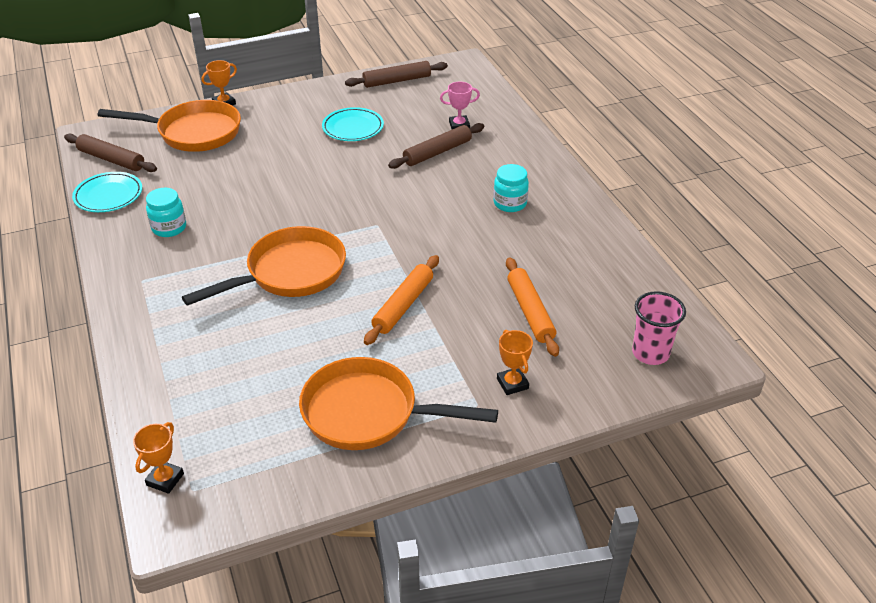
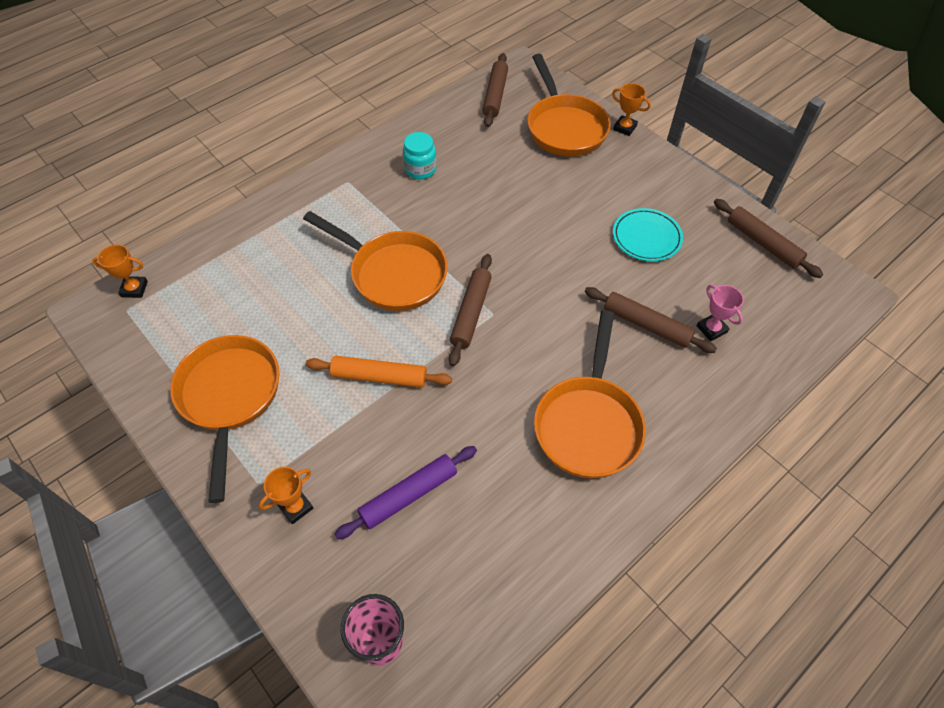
camera: 70 degrees right, 15 degrees up
(108, 195) = (446, 115): turquoise plate -> none
(368, 236) = (471, 313): none -> brown rolling pin
(510, 203) = (588, 423): turquoise jar -> orange pan
(530, 312) = (408, 495): orange rolling pin -> purple rolling pin

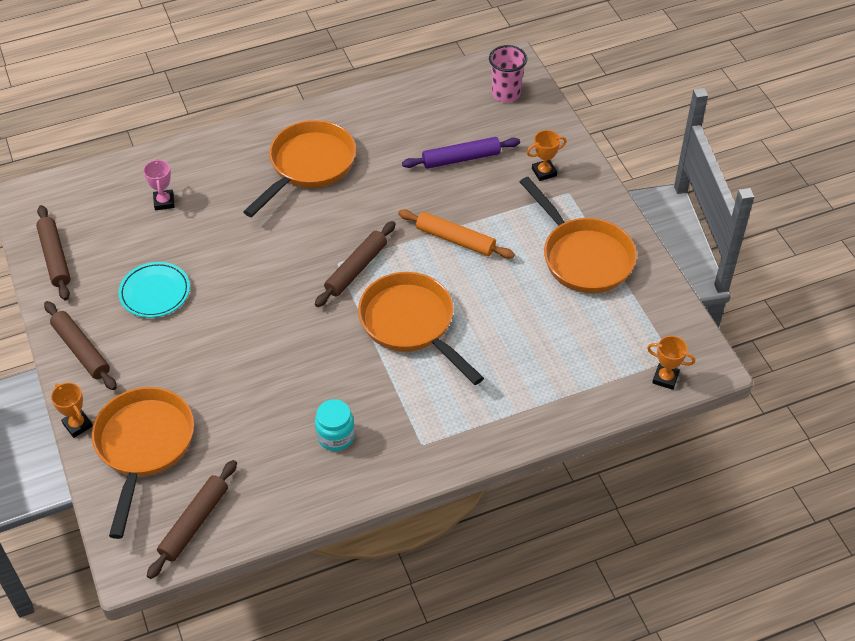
camera: 160 degrees left, 5 degrees down
(230, 397) = (583, 256): orange pan -> orange pan turned 45 degrees counterclockwise
(646, 325) = (214, 219): brown rolling pin -> brown rolling pin (81, 350)

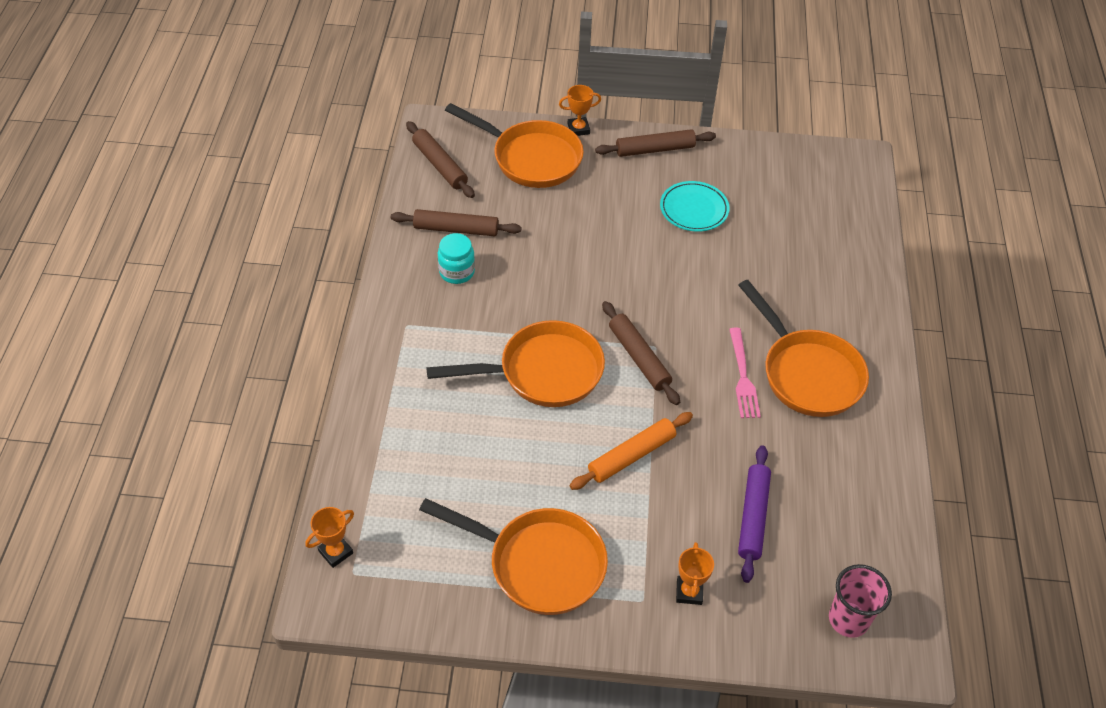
camera: 115 degrees right, 0 degrees up
(55, 257) = (773, 160): brown rolling pin -> brown rolling pin (456, 229)
(164, 202) = (809, 247): pink trophy -> none
(335, 201) = (743, 376): none -> pink fork
(583, 256) = (538, 563): orange pan -> orange pan turned 150 degrees counterclockwise

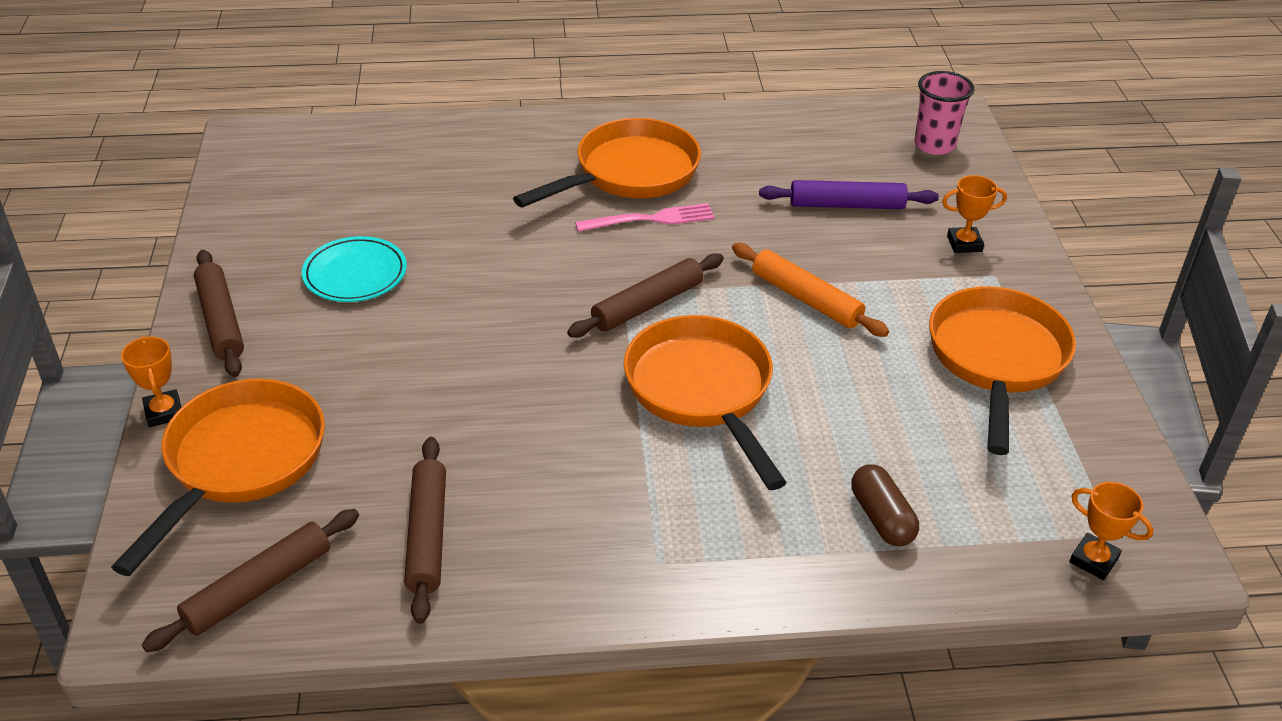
camera: 100 degrees left, 10 degrees down
(406, 443) = (882, 518): none -> brown capsule
(457, 272) = (528, 517): turquoise jar -> none

